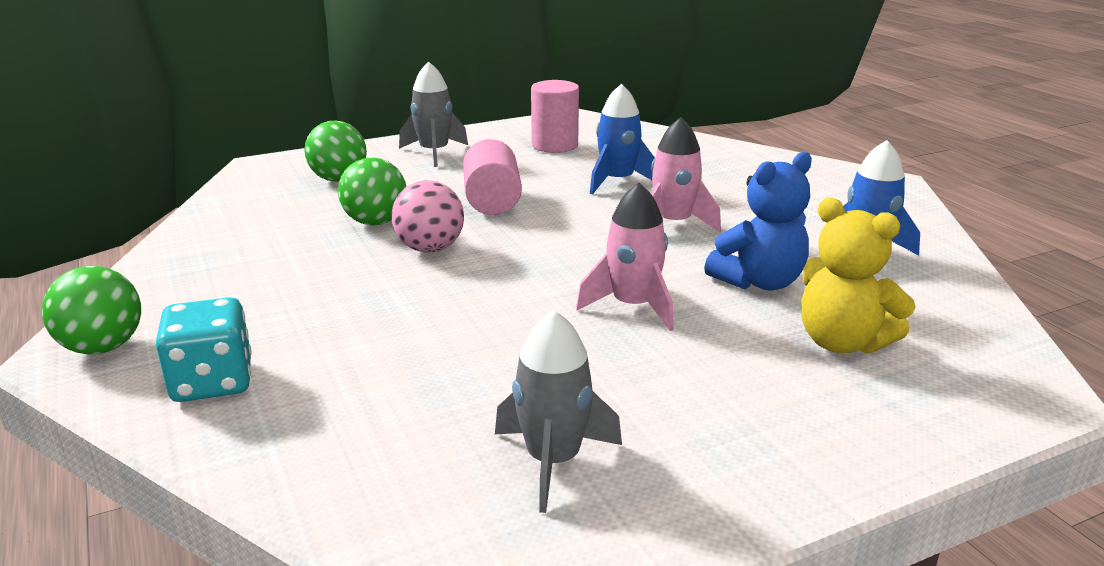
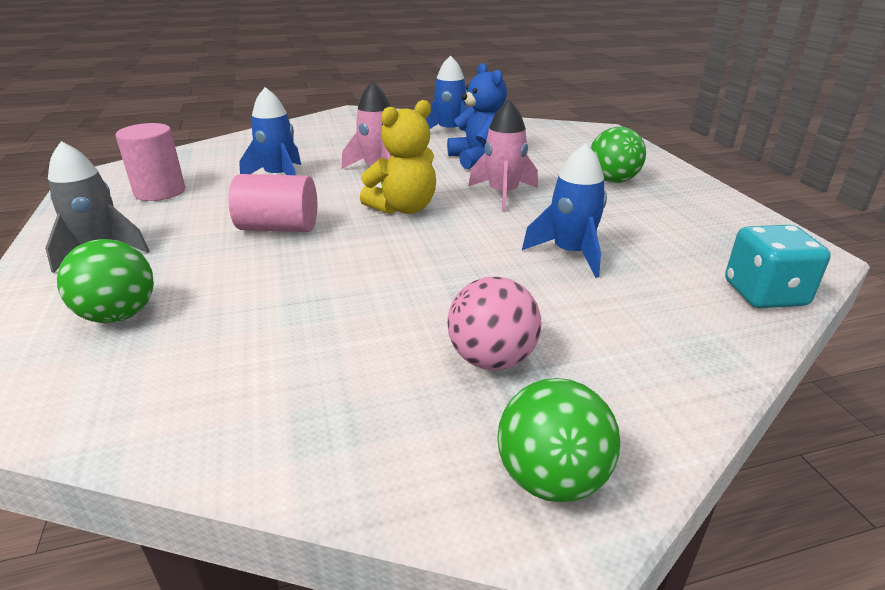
camera: 80 degrees left, 5 degrees up
(212, 382) = (621, 376): turquoise dice -> turquoise dice (764, 294)
(375, 222) = (284, 289): green ball -> green ball (612, 181)
(430, 249) = (370, 261): pink ball -> pink ball (491, 359)
(464, 357) = (571, 253): none -> blue rocket
(553, 461) = (690, 232): grey rocket -> none
(841, 342) = (554, 153): yellow teddy bear -> yellow teddy bear (403, 208)

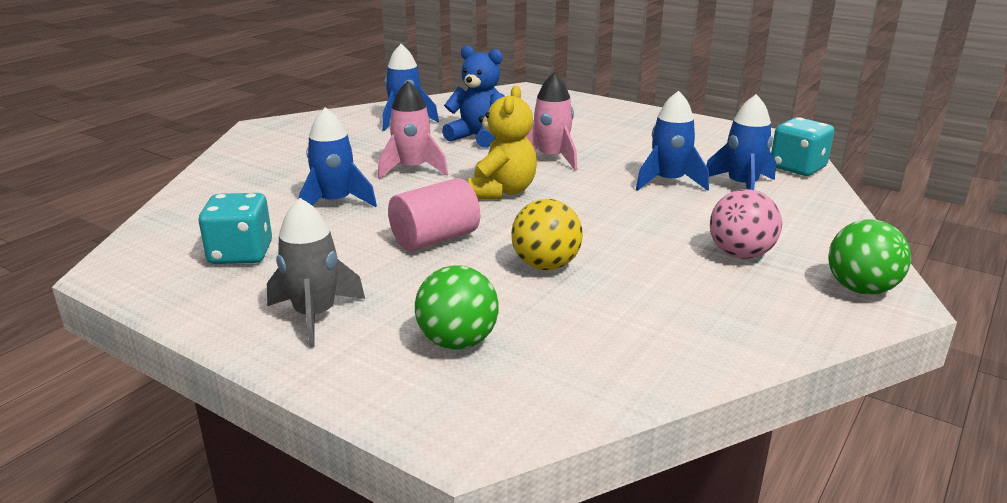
camera: 40 degrees left, 5 degrees down
(160, 192) = (241, 254): pink cylinder -> turquoise dice
(303, 284) = (546, 265): none -> yellow ball
(612, 181) = (604, 126): green ball -> none
(646, 288) = (742, 186): none -> blue rocket

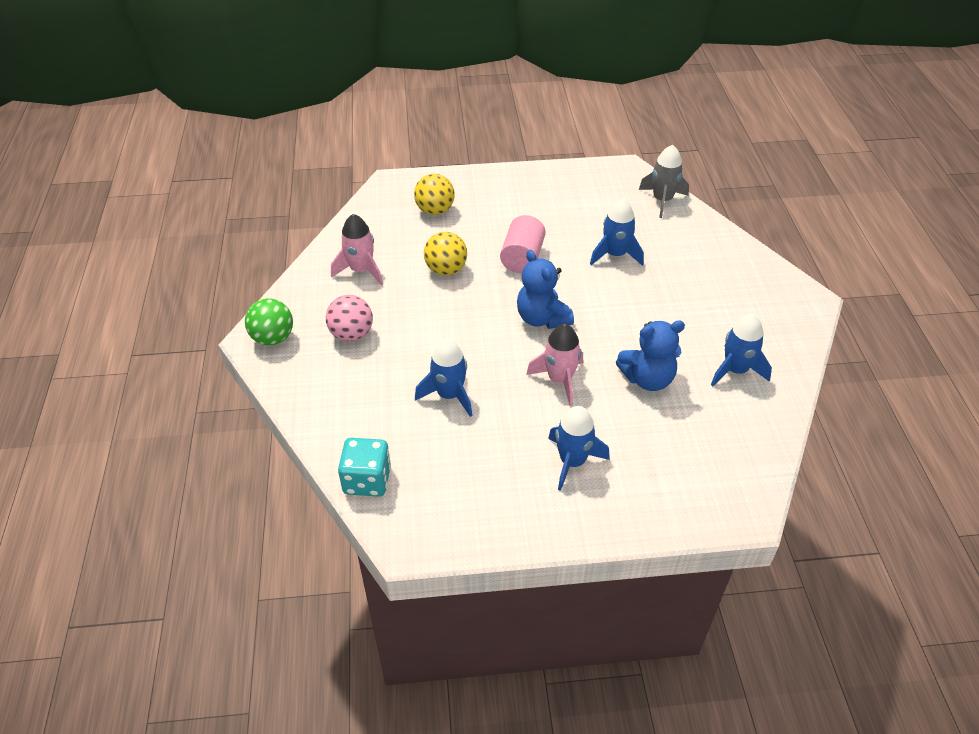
camera: 140 degrees right, 20 degrees up
(241, 254) = (593, 201): turquoise dice -> none
(314, 315) = (507, 192): grey rocket -> grey rocket (662, 200)
(412, 169) = (627, 309): pink rocket -> pink rocket (361, 270)
(457, 342) = (435, 210): green ball -> yellow ball
(502, 191) = (542, 318): yellow teddy bear -> blue teddy bear
(742, 186) = (394, 419): blue rocket -> blue rocket (572, 461)

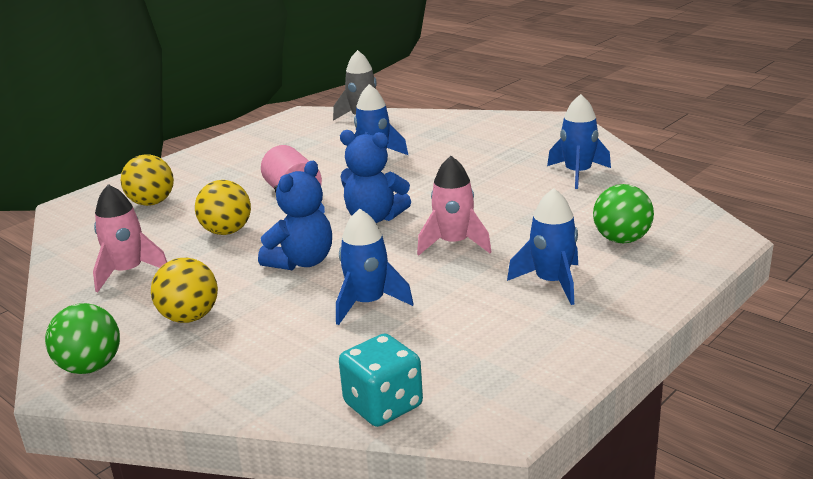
camera: 40 degrees left, 20 degrees down
(352, 334) = (189, 317): pink ball -> yellow ball
(648, 379) = (523, 208): blue teddy bear -> blue teddy bear (302, 262)
(670, 459) = (621, 239): none -> green ball

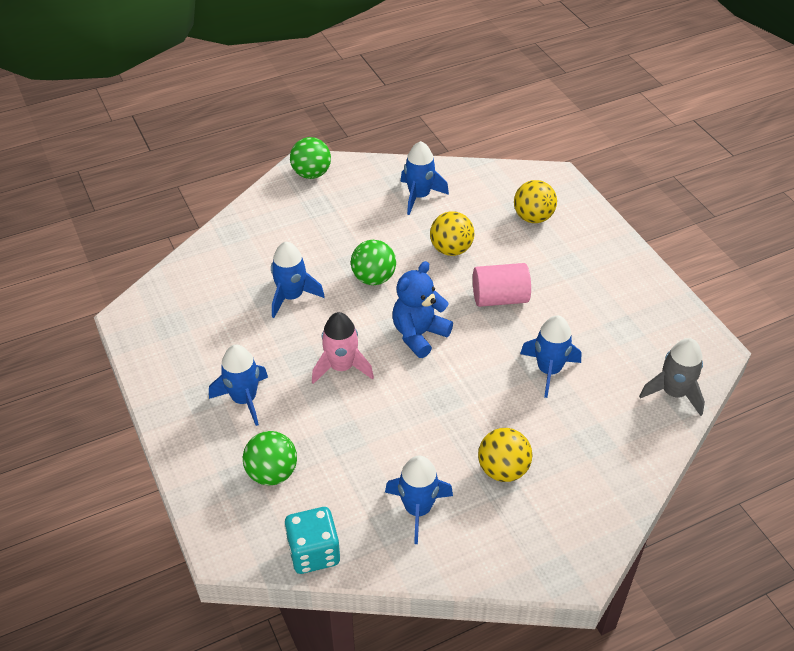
camera: 110 degrees right, 20 degrees up
(128, 272) = (419, 196): pink rocket -> blue rocket
(189, 317) = (337, 216): yellow ball -> yellow ball (503, 470)
(302, 262) = (373, 278): blue teddy bear -> green ball
(383, 405) = (182, 275): turquoise dice -> turquoise dice (314, 552)

